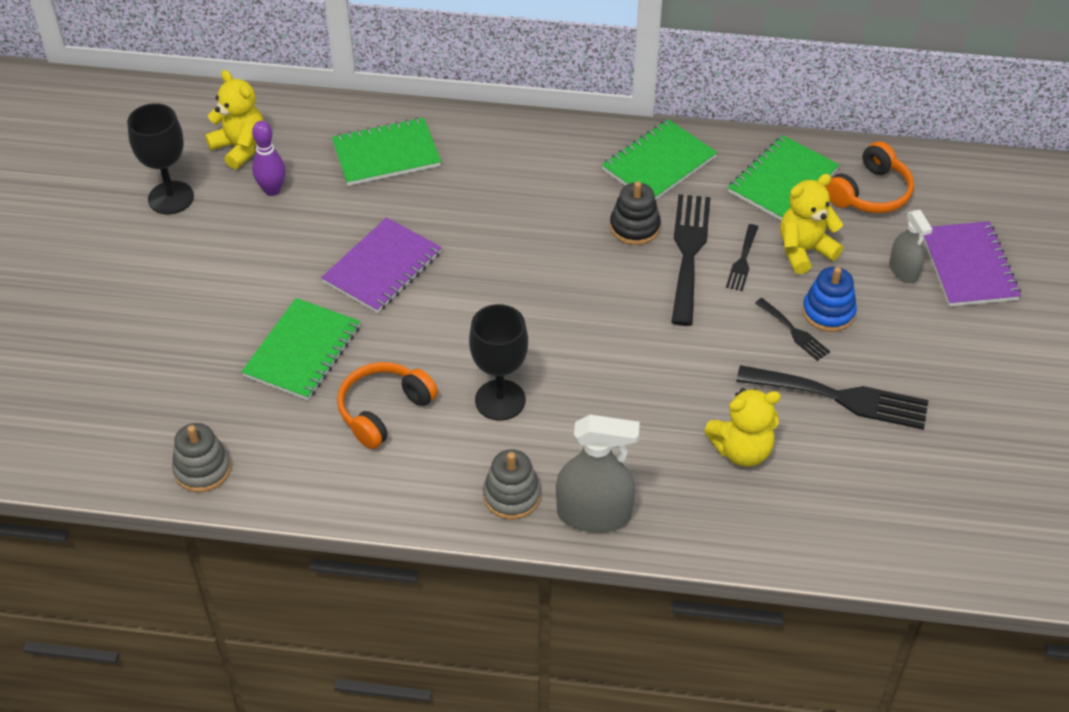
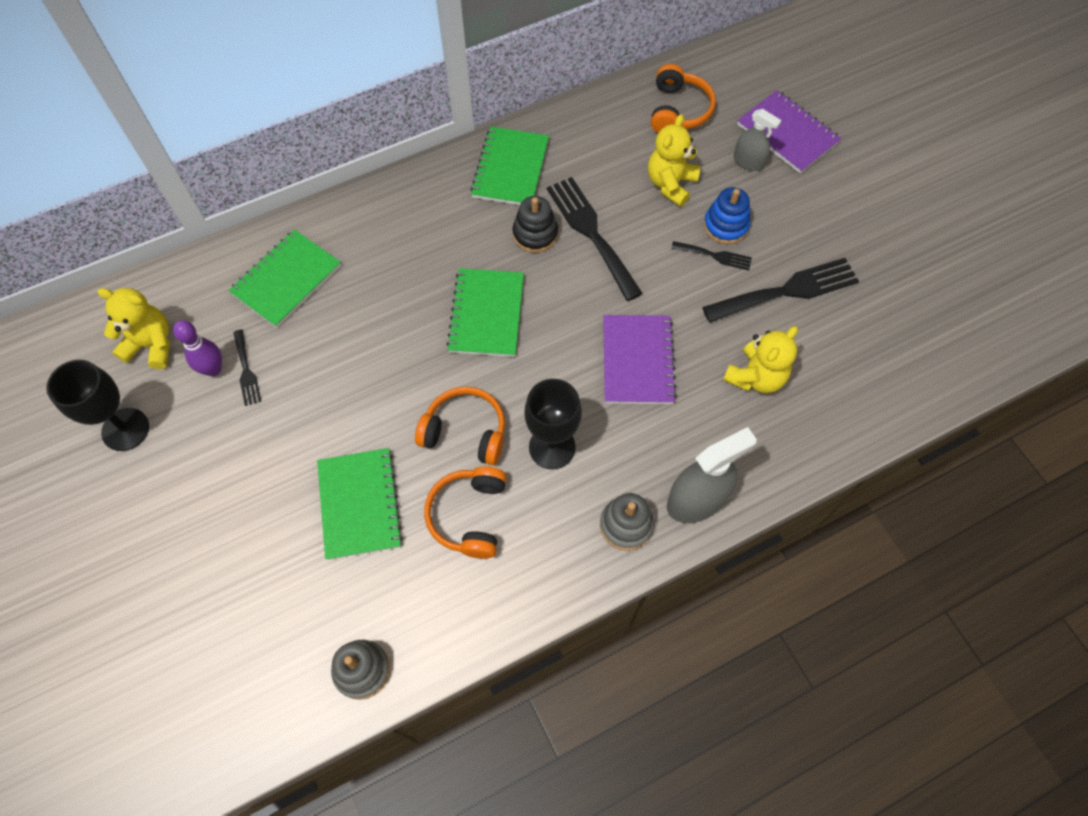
camera: 35 degrees left, 15 degrees up
(382, 267) = (366, 386): purple notebook -> purple notebook (637, 361)
(435, 347) = (465, 432): none -> orange headphones
(742, 261) = (635, 217): black fork -> black fork (246, 371)
(782, 181) = (611, 134): green notebook -> green notebook (486, 314)

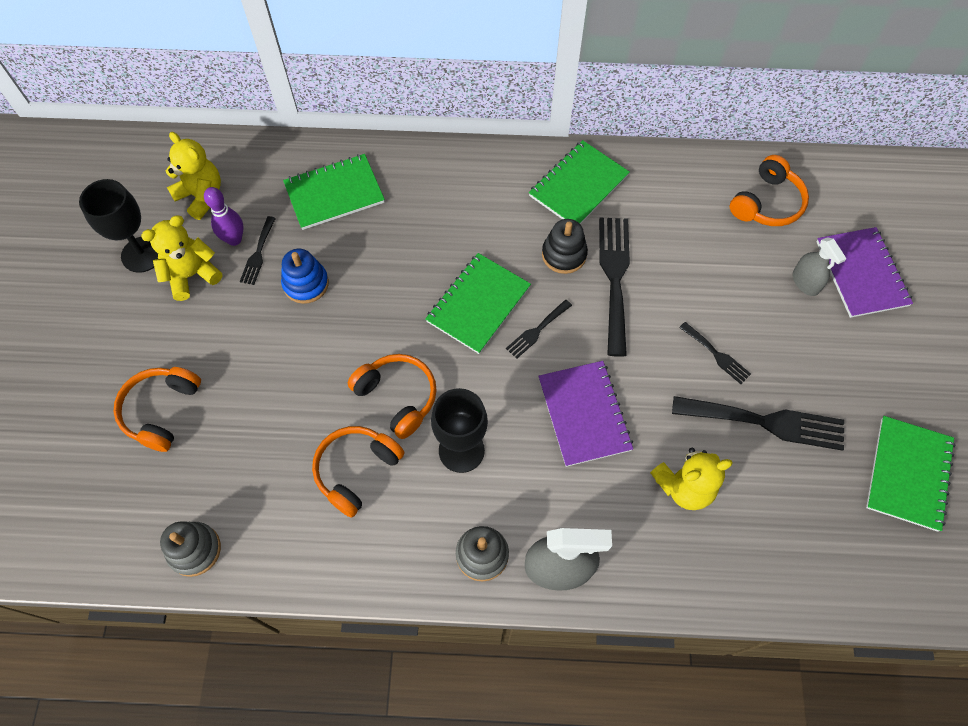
camera: 30 degrees right, 0 degrees up
(244, 563) = (161, 411): none -> orange headphones
(360, 504) = (276, 412): green notebook -> green notebook (908, 474)
(553, 311) = (537, 331): none -> black fork
(637, 361) = (584, 414): purple notebook -> purple notebook turned 45 degrees counterclockwise
(670, 184) = (716, 268): yellow teddy bear -> yellow teddy bear (192, 275)
(725, 226) = (744, 332): blue stacking toy -> blue stacking toy (306, 284)

